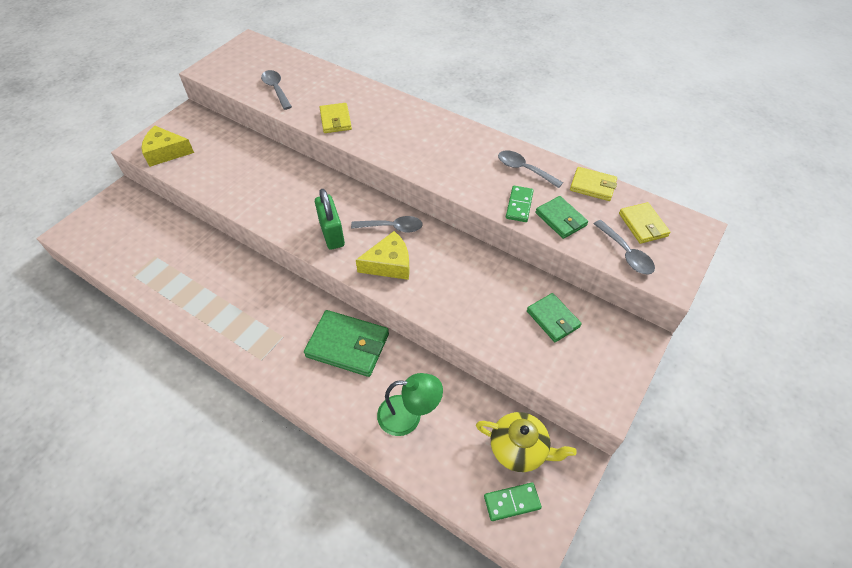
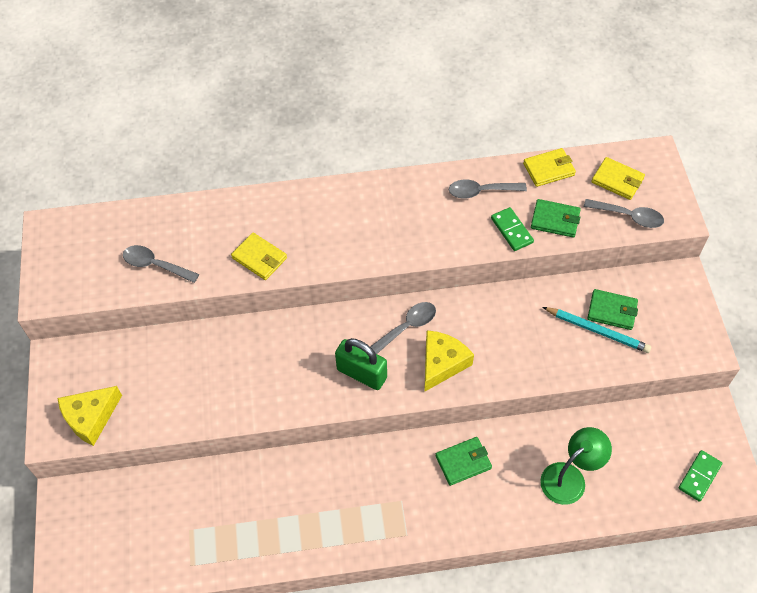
camera: 40 degrees left, 5 degrees up
(348, 345) = (463, 462): green wallet -> green wallet, size x0.61
(519, 449) = (668, 434): yellow teapot -> none
(526, 324) = (597, 331): none -> turquoise pencil

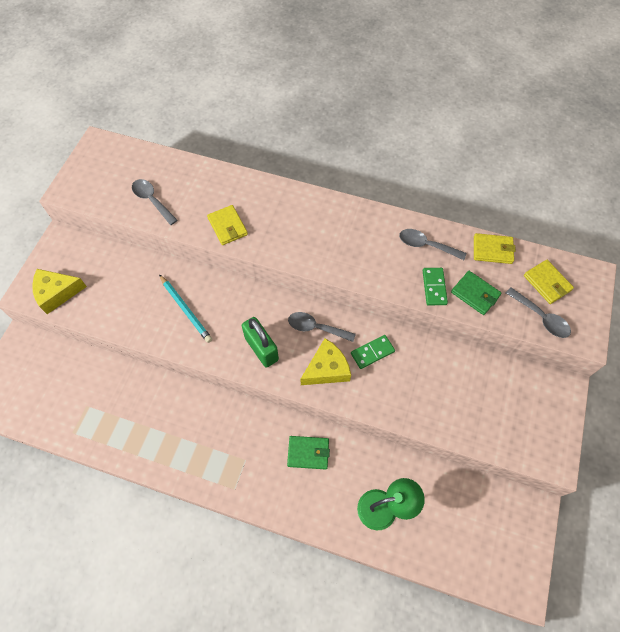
camera: 25 degrees right, 5 degrees up
(407, 327) = (316, 328): grey spoon -> grey spoon turned 150 degrees counterclockwise
(597, 331) = (467, 400): turquoise pencil -> turquoise pencil (185, 309)
(612, 311) = (488, 389): green wallet -> none
(699, 476) = (494, 562): green domino -> green domino (372, 352)

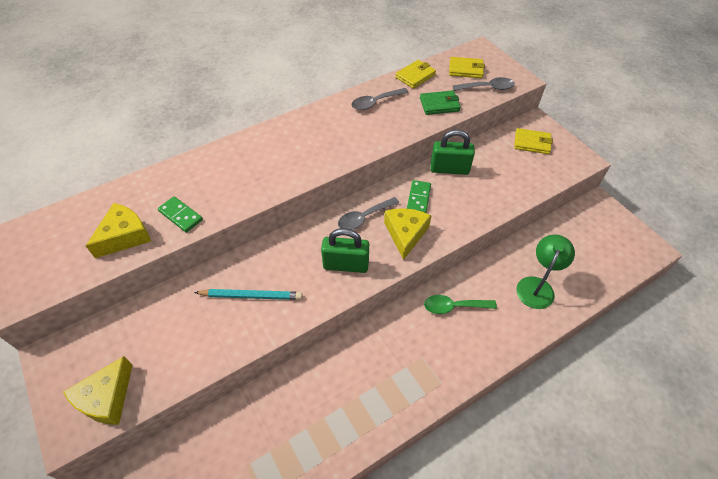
camera: 50 degrees left, 10 degrees down
(152, 200) = (125, 236): grey spoon -> yellow cheese
(227, 226) = (220, 200): yellow wallet -> yellow wallet (532, 143)
(308, 453) = (453, 306): green wallet -> green spoon
(428, 353) = (449, 169): none -> green padlock
(434, 287) = (412, 120): green domino -> green domino (180, 215)

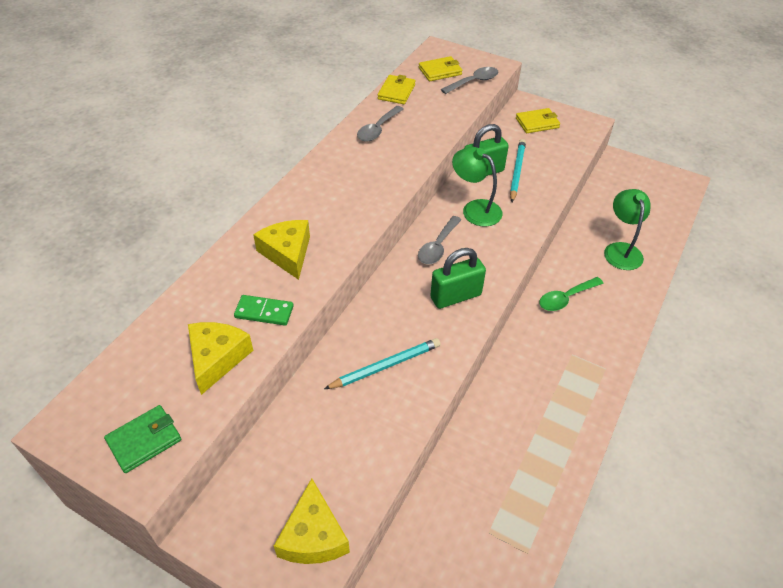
camera: 30 degrees left, 5 degrees down
(405, 234) = (489, 245): yellow cheese -> yellow cheese (287, 253)
(418, 198) = (475, 209): green domino -> green lamp
(439, 104) = (442, 111): green wallet -> green wallet (144, 440)
(479, 180) = (517, 172): none -> turquoise pencil

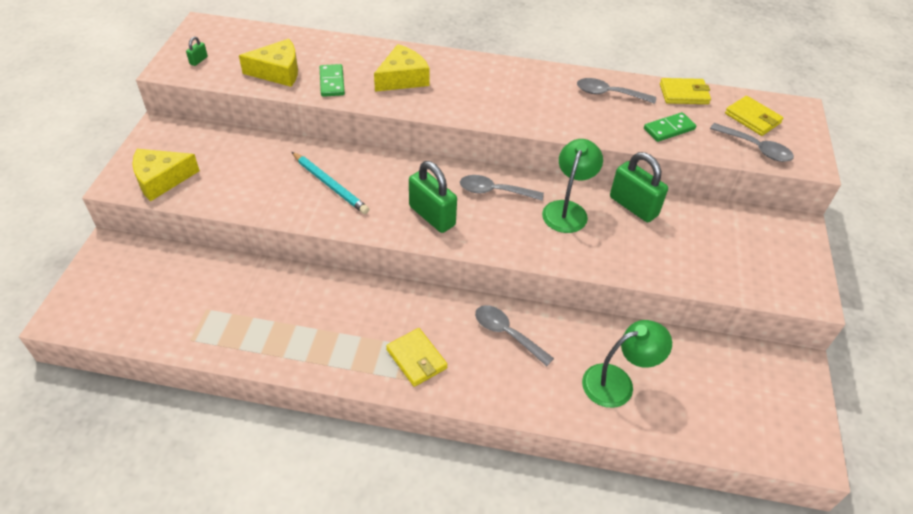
camera: 70 degrees right, 0 degrees up
(144, 440) = (198, 60): green wallet -> green padlock
(436, 113) = (669, 129): none -> green domino
(517, 172) = (654, 235): turquoise pencil -> none
(537, 123) = (765, 242): yellow wallet -> yellow wallet (416, 359)
(565, 298) = (507, 333): green spoon -> grey spoon

